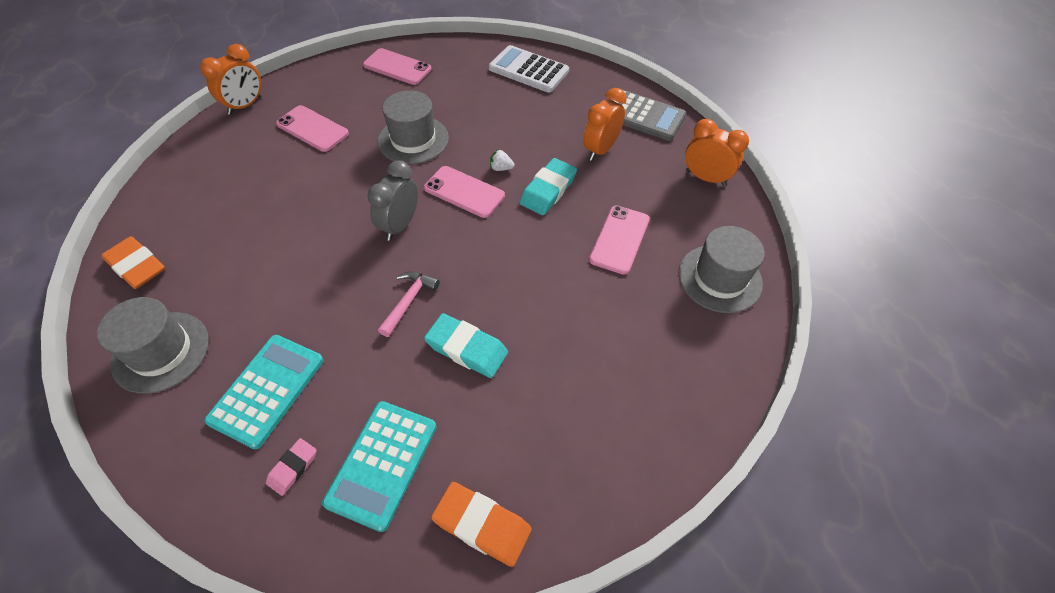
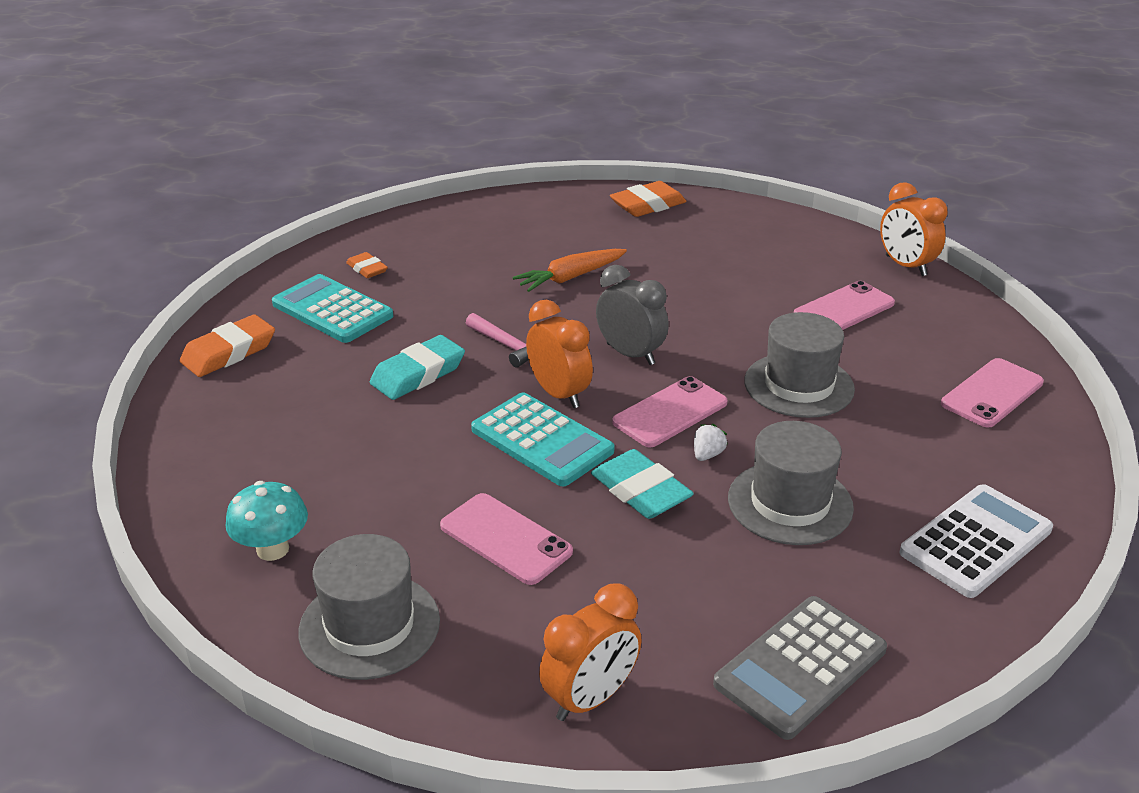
camera: 110 degrees right, 20 degrees down
(161, 351) = (534, 216): grey hat -> grey hat (790, 503)
(267, 390) = (455, 261): turquoise calculator -> turquoise calculator (541, 440)
(288, 289) = (571, 277): none -> orange carrot
(293, 468) = (367, 269): pink eraser -> orange eraser
(600, 150) = (716, 576): orange clock -> orange clock (559, 394)
(694, 356) = (272, 549): none -> turquoise mushroom

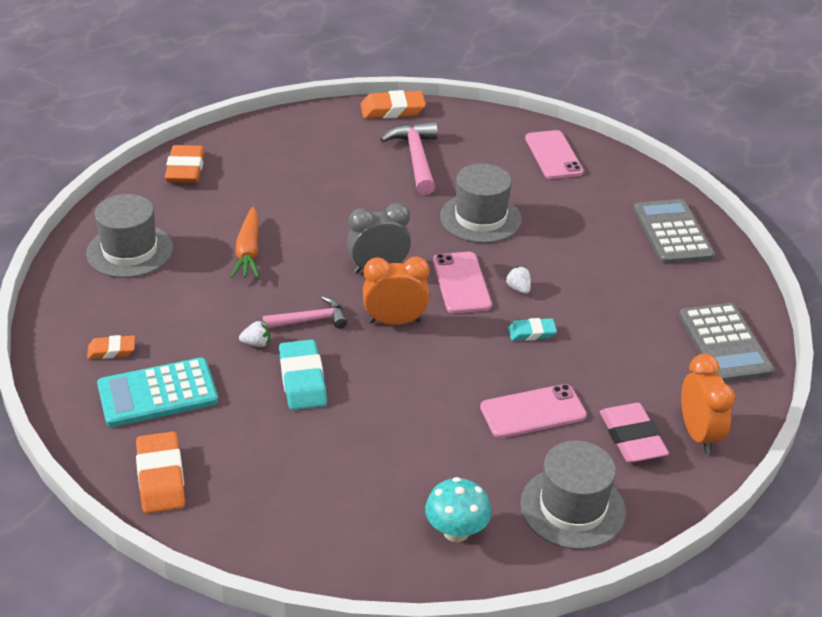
camera: 60 degrees left, 5 degrees up
(445, 331) = (256, 343): none -> white strawberry
(530, 637) = (632, 438): none -> pink eraser
(541, 440) = (441, 352): turquoise calculator -> none
(640, 491) = (531, 332): turquoise eraser -> turquoise eraser, size x0.59
(790, 503) = (590, 279): grey hat -> grey hat (130, 251)
(844, 309) = (416, 158): pink phone -> pink hammer
(905, 266) = (392, 110): orange clock -> orange eraser
(976, 541) = (672, 233): white calculator -> grey calculator

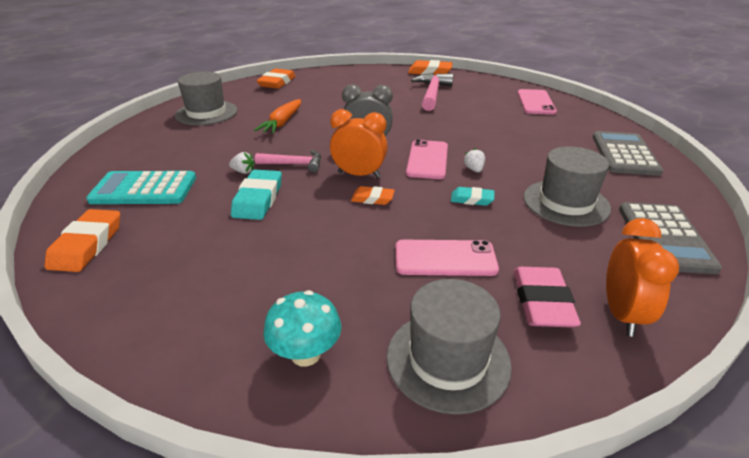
camera: 20 degrees right, 5 degrees down
(111, 350) = (140, 160): orange eraser -> orange eraser (372, 199)
(480, 218) = (463, 127): grey hat -> grey hat (566, 203)

